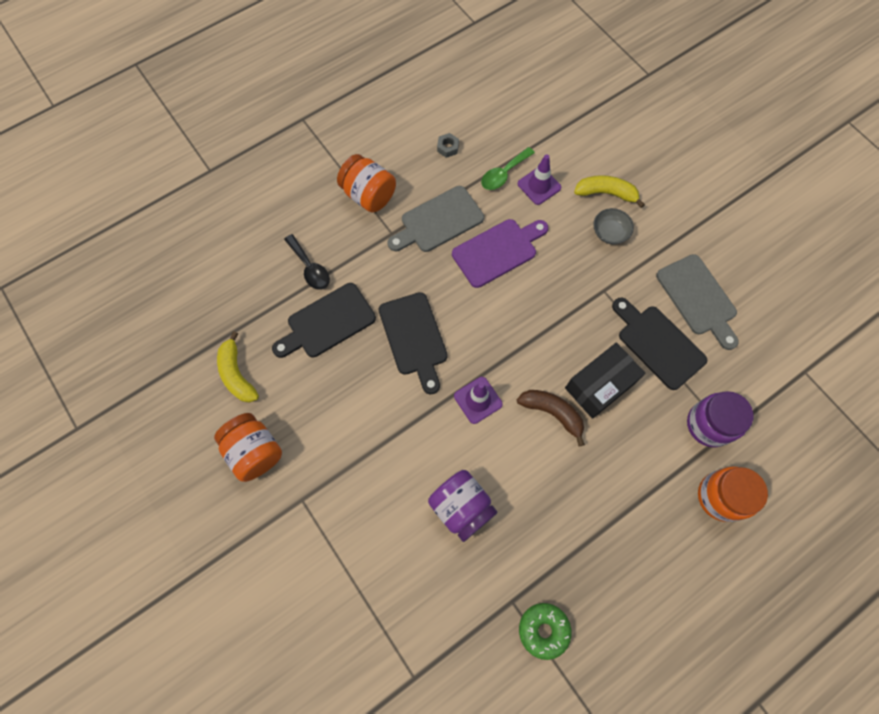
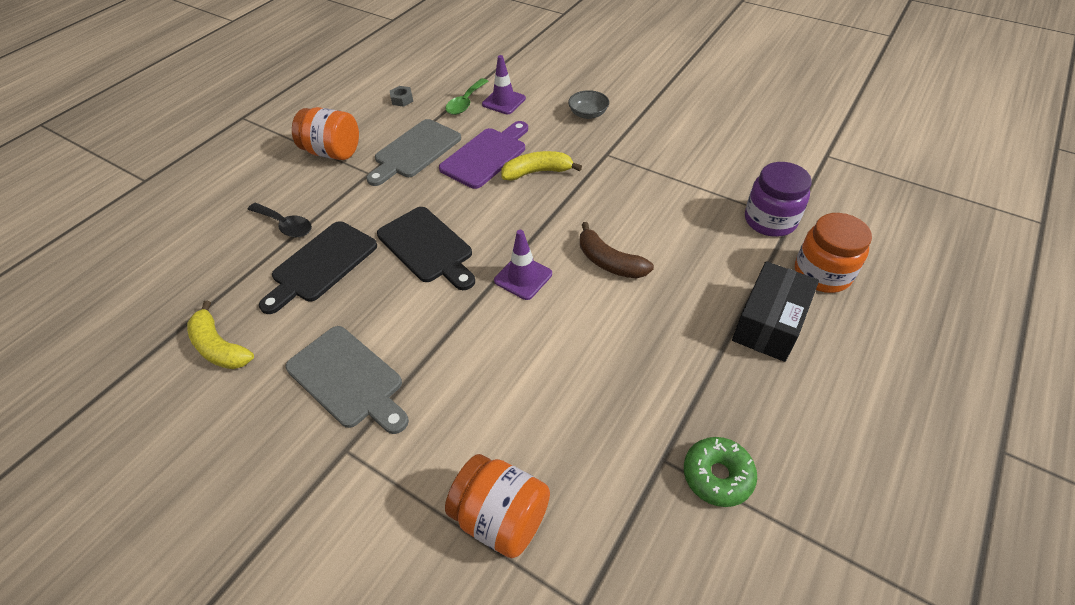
camera: 20 degrees left, 20 degrees down
(255, 451) = (264, 419): orange jar -> orange jar (501, 517)
(461, 507) = (552, 383): purple jar -> none
(552, 413) = (609, 262): brown banana -> brown banana turned 150 degrees counterclockwise
(600, 385) = (645, 224): black box -> black box (769, 323)
(606, 193) = (569, 90): yellow banana -> yellow banana (537, 172)
(658, 344) = (681, 176): black cutting board -> none
(698, 298) = (697, 134): grey cutting board -> grey cutting board (348, 379)

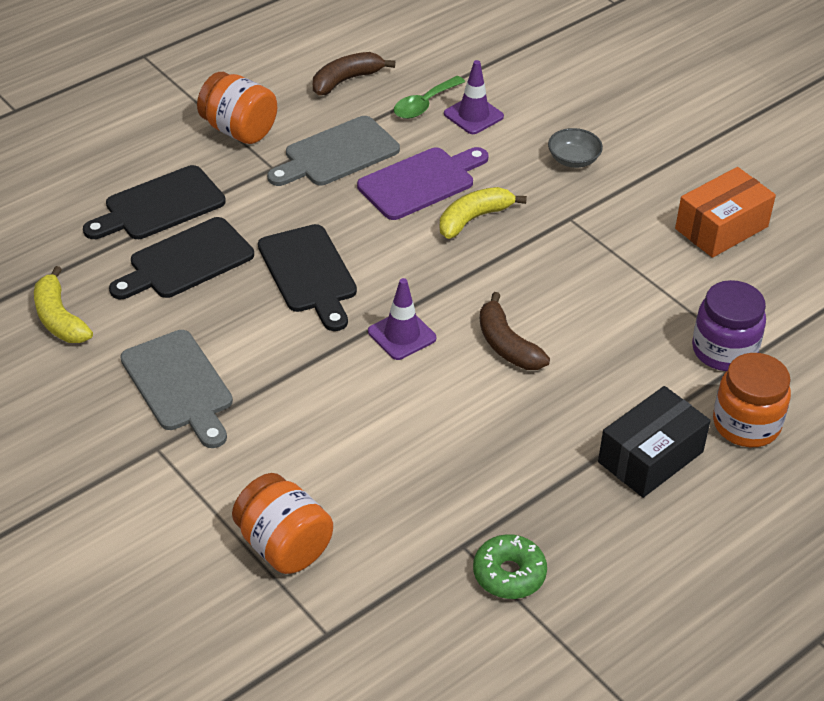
camera: 15 degrees right, 5 degrees down
(285, 225) = (159, 206): black spoon -> black cutting board
(402, 99) = (346, 80): grey nut -> brown banana
(537, 172) = (473, 218): yellow banana -> yellow banana turned 45 degrees counterclockwise
(714, 134) = (721, 228): none -> orange box

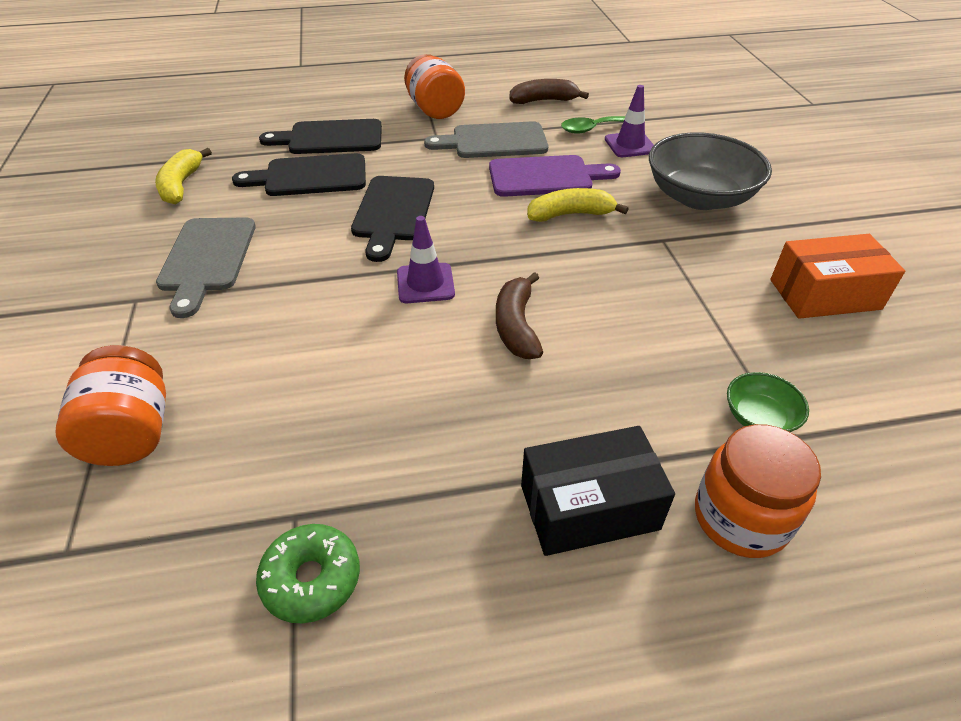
camera: 30 degrees right, 0 degrees up
(573, 159) = (699, 197): grey bowl -> grey bowl, size x2.14
(724, 350) = (759, 418): purple jar -> green bowl

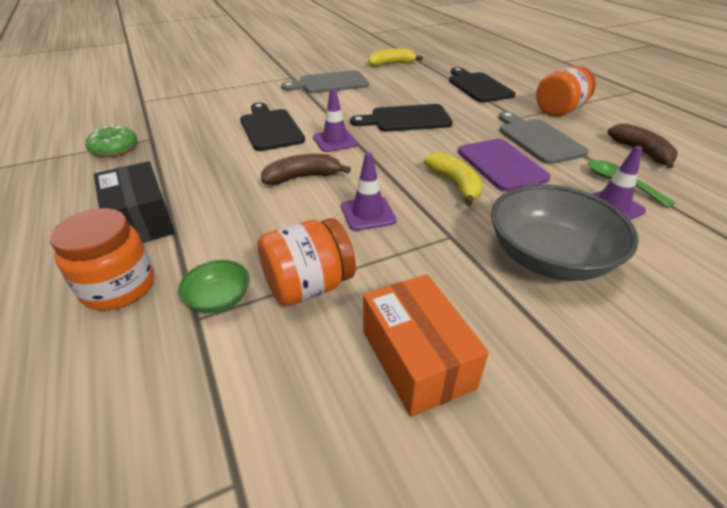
camera: 75 degrees right, 5 degrees down
(132, 432) = (204, 96): orange jar -> orange jar (308, 286)
(310, 176) = (427, 90): black cutting board -> black cutting board (270, 128)
(614, 284) = (368, 213): none -> purple traffic cone

